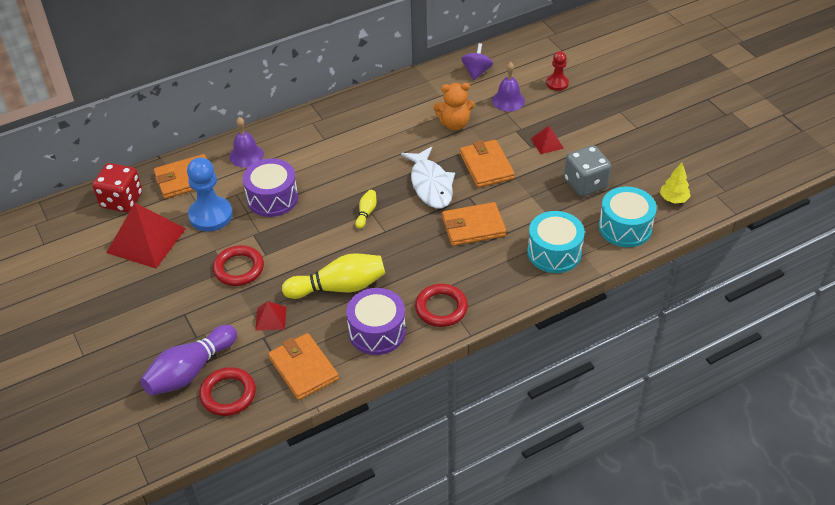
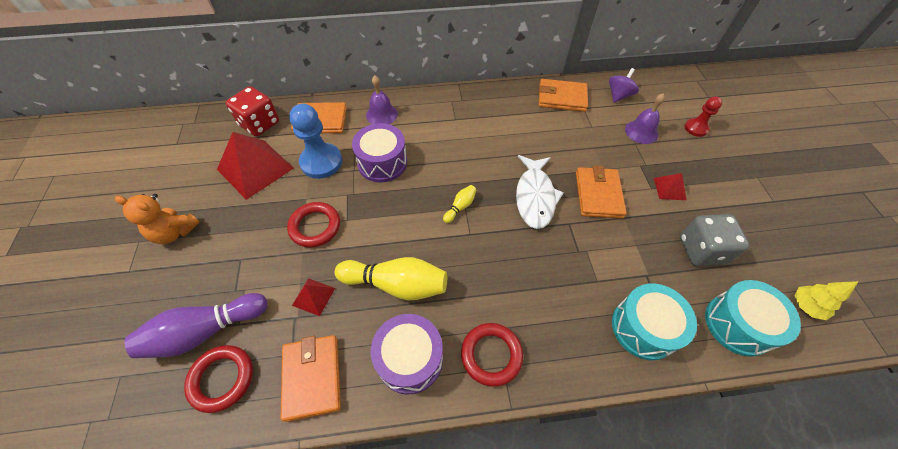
camera: 20 degrees right, 10 degrees up
(454, 124) = (580, 140): orange teddy bear -> orange teddy bear (175, 232)
(473, 227) = (562, 261): orange wallet -> orange wallet (562, 98)

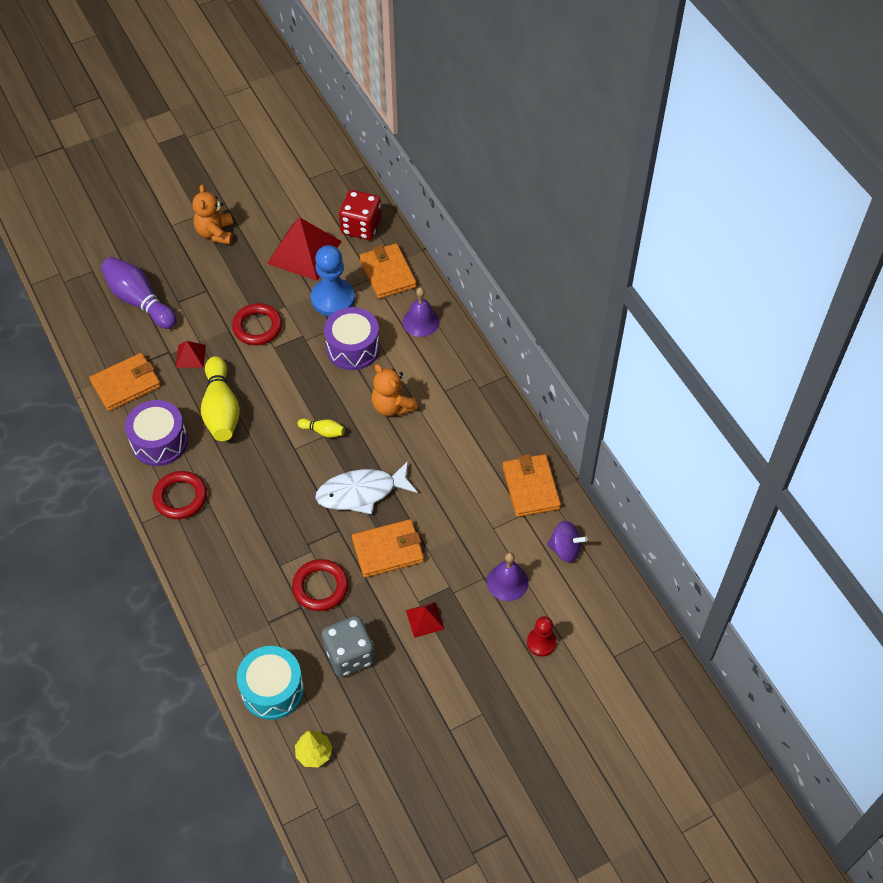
camera: 70 degrees right, 0 degrees up
(222, 379) = (108, 330): red ring -> red ring (320, 587)
(455, 153) = (392, 406): none -> orange teddy bear
(643, 328) = (243, 609): turquoise drum -> none

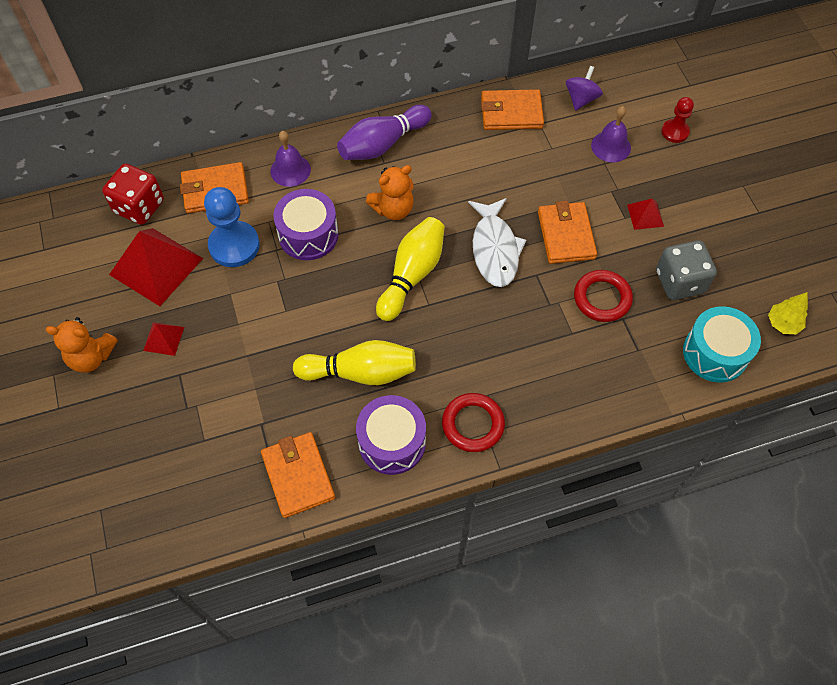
camera: 80 degrees left, 5 degrees up
(139, 301) = (171, 453): purple bowling pin -> purple bowling pin (382, 144)
(190, 356) = (274, 399): red pyramid -> red pyramid (163, 338)
(257, 327) = (252, 324): red ring -> none
(323, 431) = (412, 275): yellow bowling pin -> yellow bowling pin, size x2.13

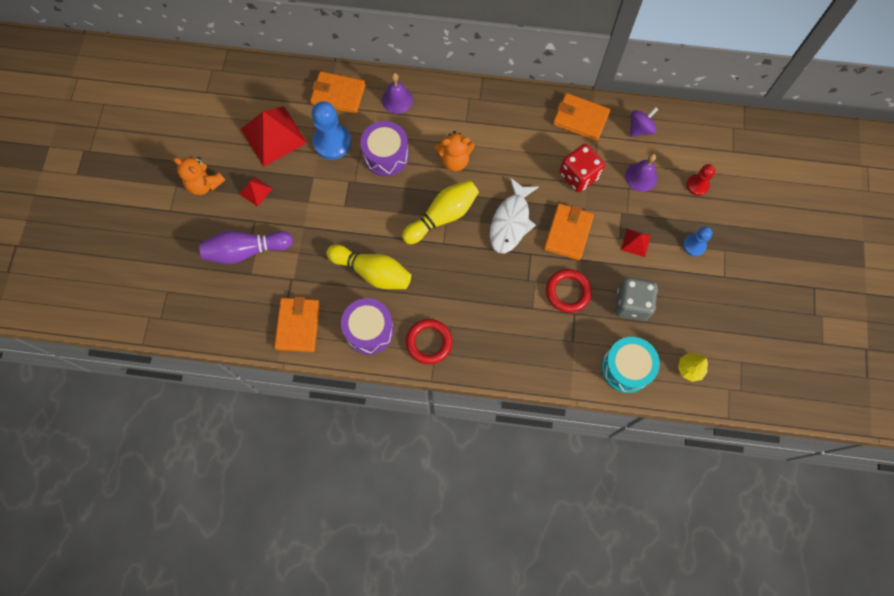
camera: 25 degrees right, 10 degrees up
(139, 207) = (282, 86): red dice -> red dice (579, 175)
(382, 144) = (472, 106): purple bowling pin -> purple bowling pin (246, 251)
(708, 193) = (694, 245): none -> blue pawn

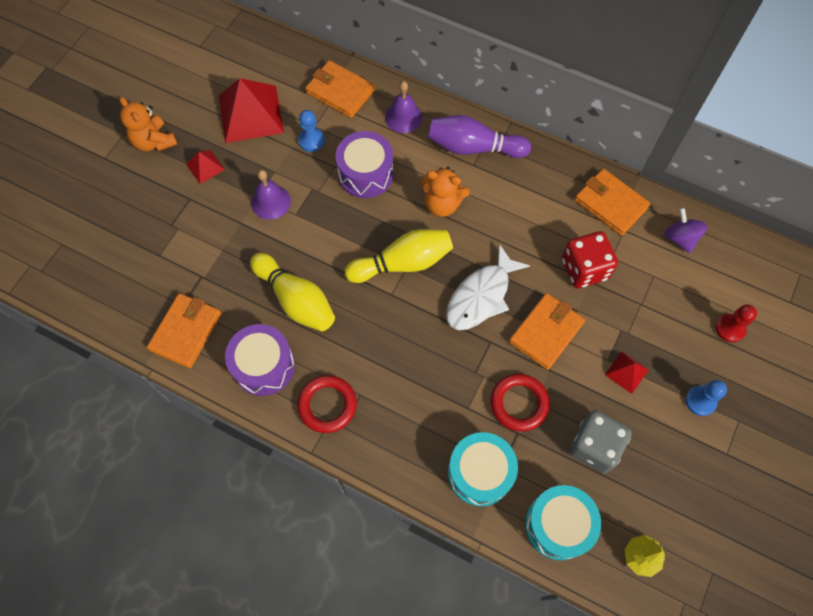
camera: 20 degrees right, 5 degrees down
(246, 251) = (166, 228): purple bowling pin -> purple bowling pin (473, 147)
(332, 142) = (311, 140): blue pawn -> blue pawn, size x0.58
(558, 351) = (480, 473): none -> turquoise drum
(640, 129) = (680, 238): purple spinning top -> purple spinning top turned 90 degrees counterclockwise
(641, 177) = (661, 295): purple bell -> purple bell (271, 202)

